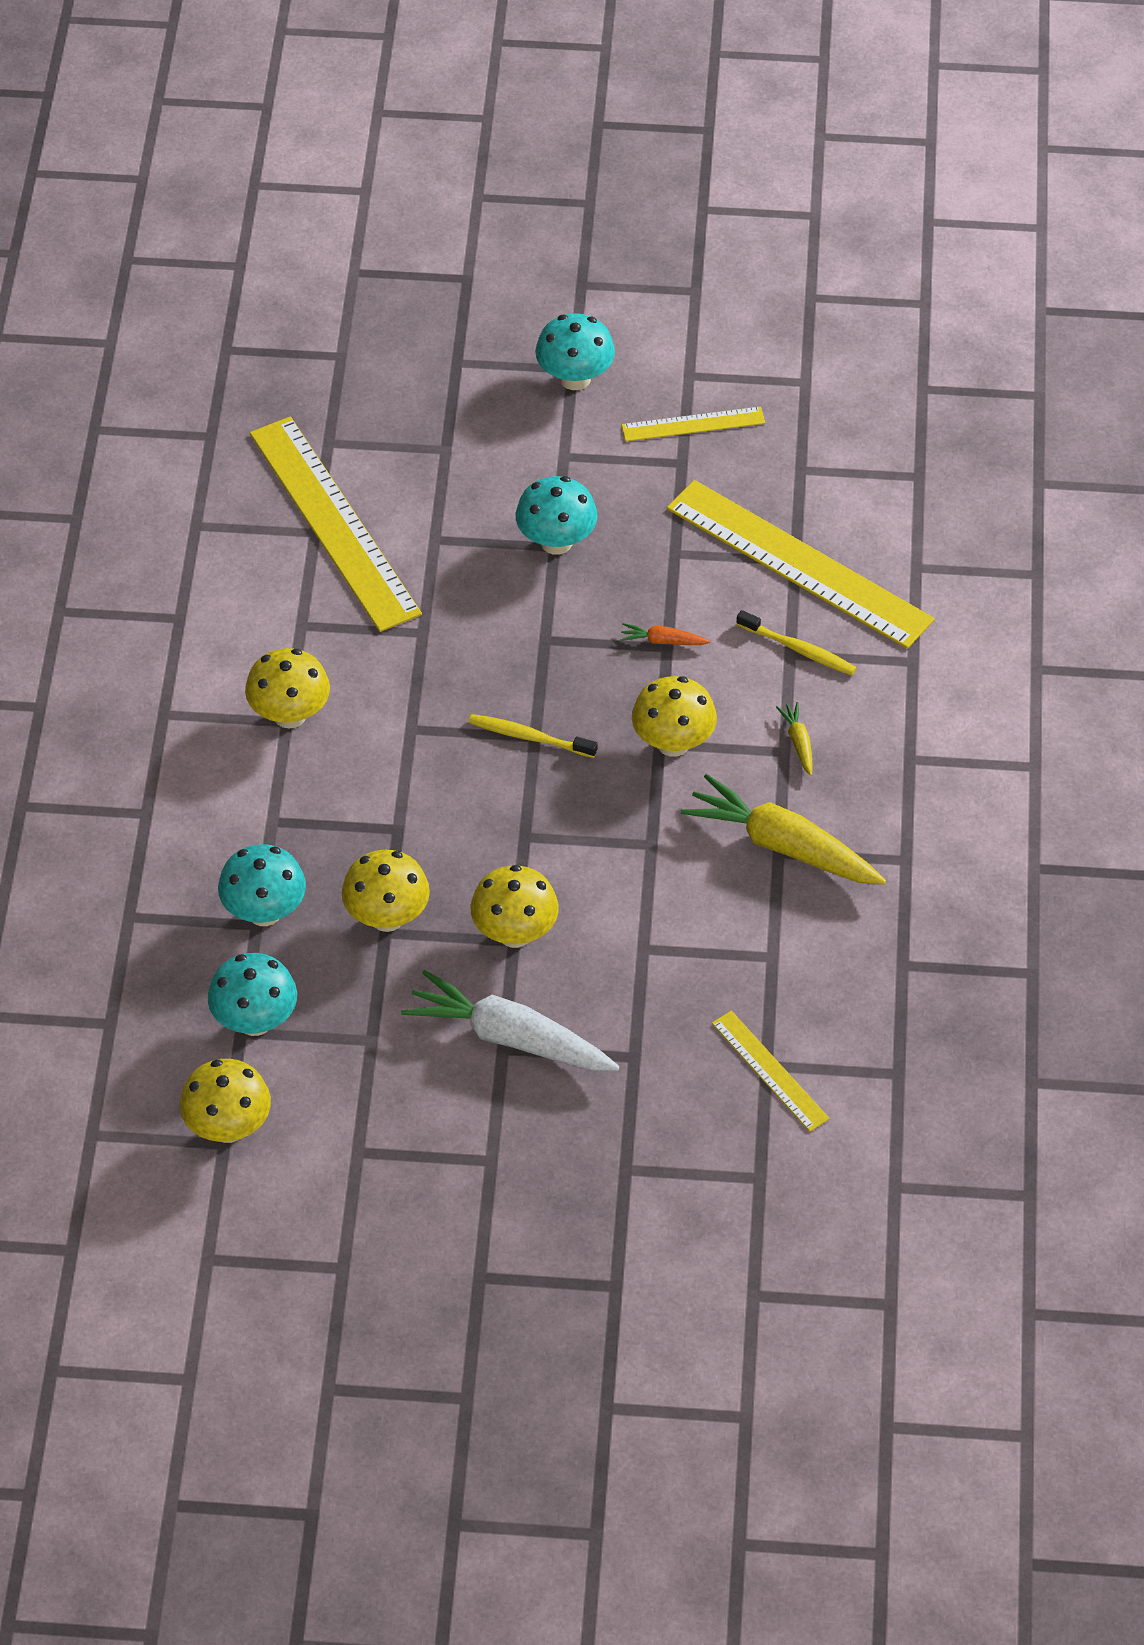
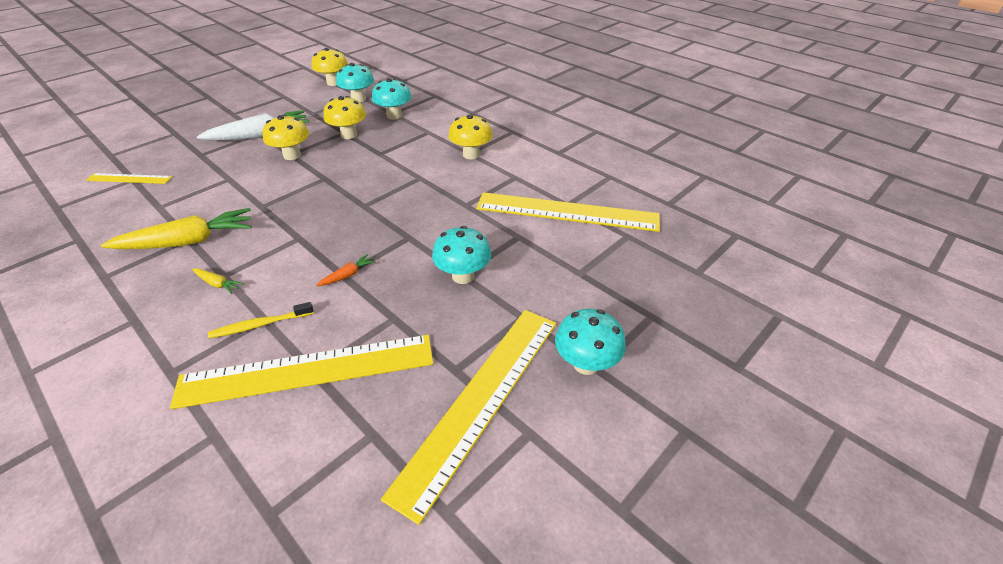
camera: 130 degrees right, 10 degrees down
(529, 737) = (365, 204): yellow toothbrush -> none
(673, 743) = (291, 242): yellow mushroom -> none
(693, 424) = (480, 400): yellow ruler -> yellow ruler, size x2.03

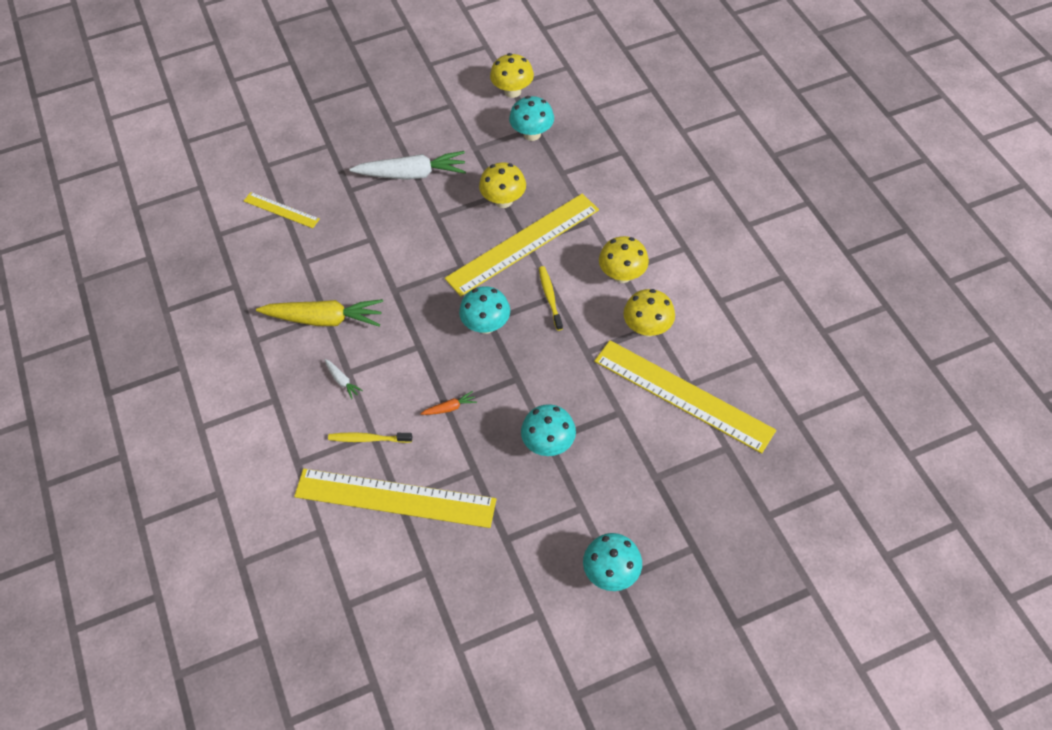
camera: 25 degrees right, 15 degrees up
(217, 284) = (342, 381): yellow carrot -> white carrot
(292, 155) = (437, 219): yellow mushroom -> yellow mushroom (647, 328)
(394, 116) = (562, 179): turquoise mushroom -> turquoise mushroom (486, 325)
(415, 179) = (550, 297): none -> yellow toothbrush
(480, 400) = (514, 573): yellow ruler -> yellow ruler (523, 244)

